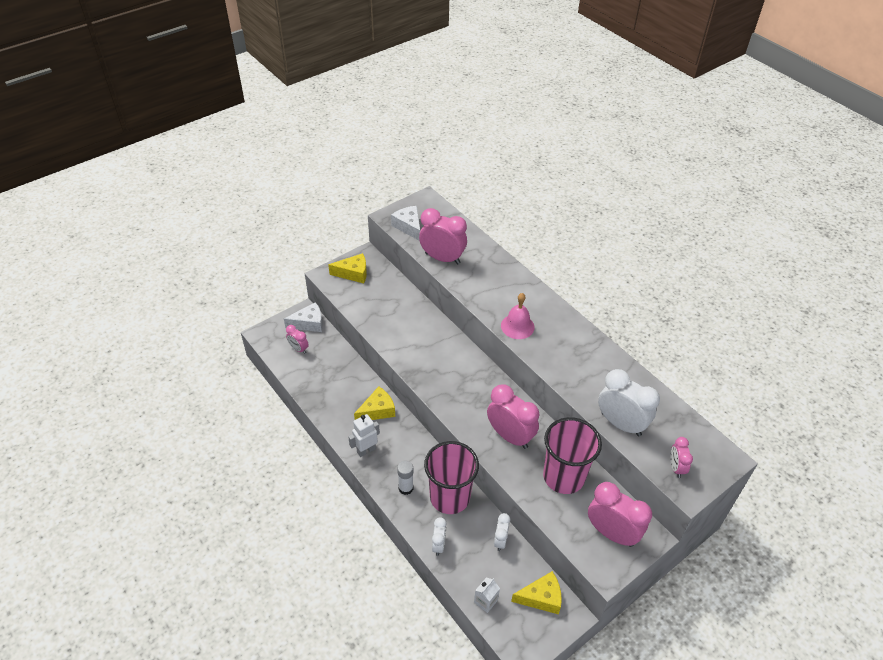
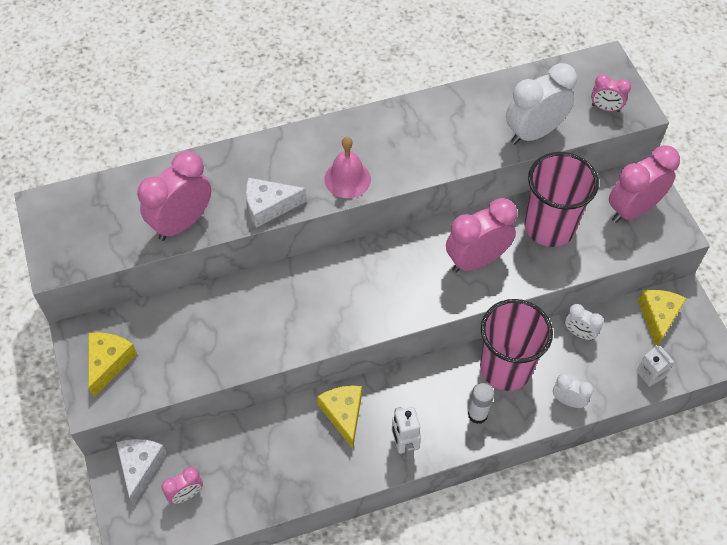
camera: 70 degrees left, 10 degrees up
(408, 227) = (92, 246): white cheese -> white cheese (269, 206)

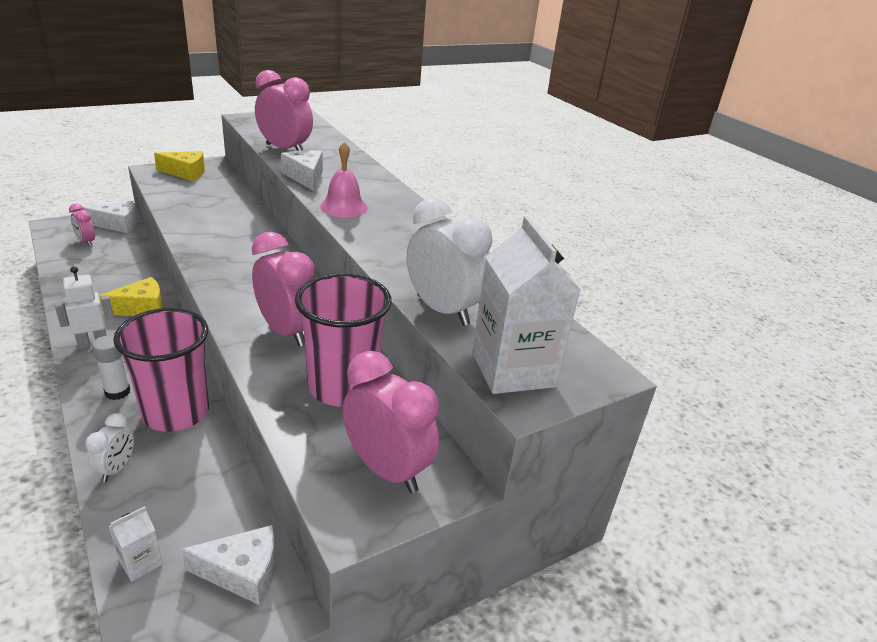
camera: 75 degrees right, 25 degrees down
(579, 333) = (220, 478): white clock -> none
(605, 108) = (513, 369): pink clock -> white carton
(658, 317) = (242, 573): yellow cheese -> white cheese

